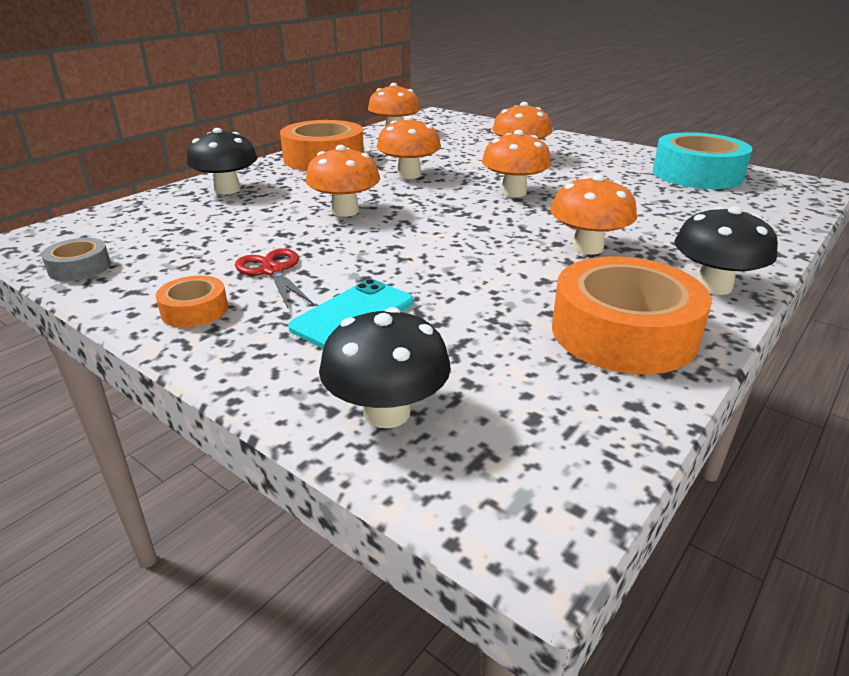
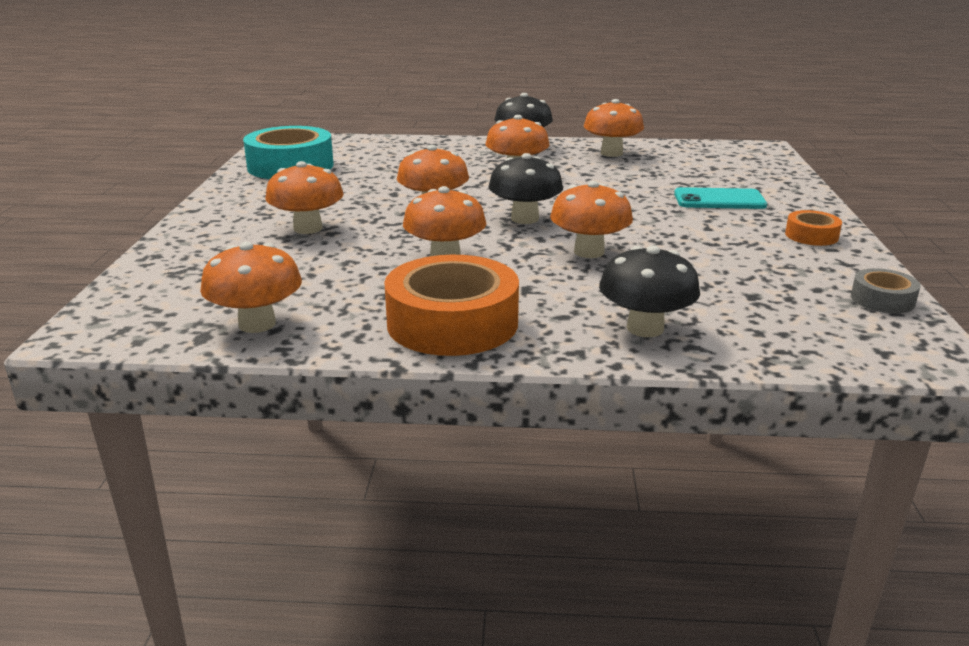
camera: 125 degrees left, 5 degrees down
(272, 271) = (728, 236): red scissors -> none
(387, 412) = (765, 174): black mushroom -> black mushroom (525, 219)
(623, 332) = (611, 153): orange tape -> orange mushroom

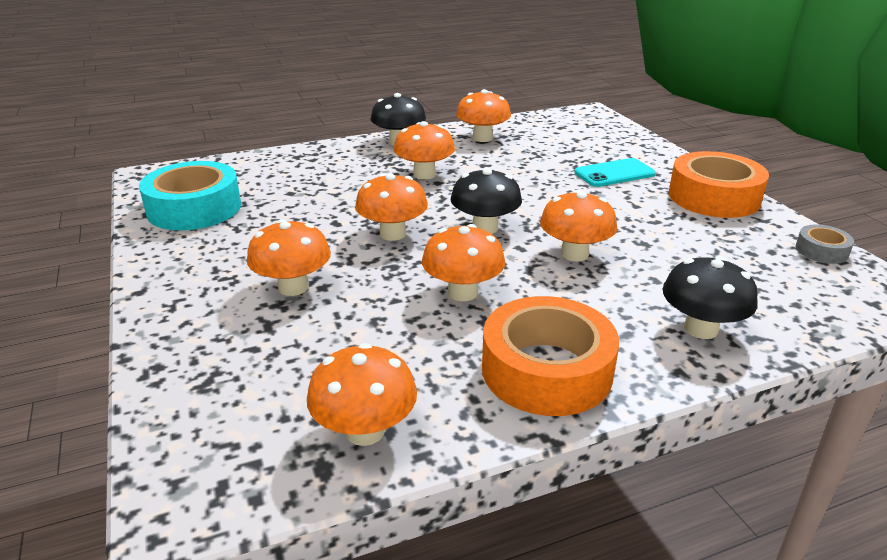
camera: 25 degrees left, 5 degrees up
(811, 235) = (714, 197): orange tape -> orange tape, size x2.08

